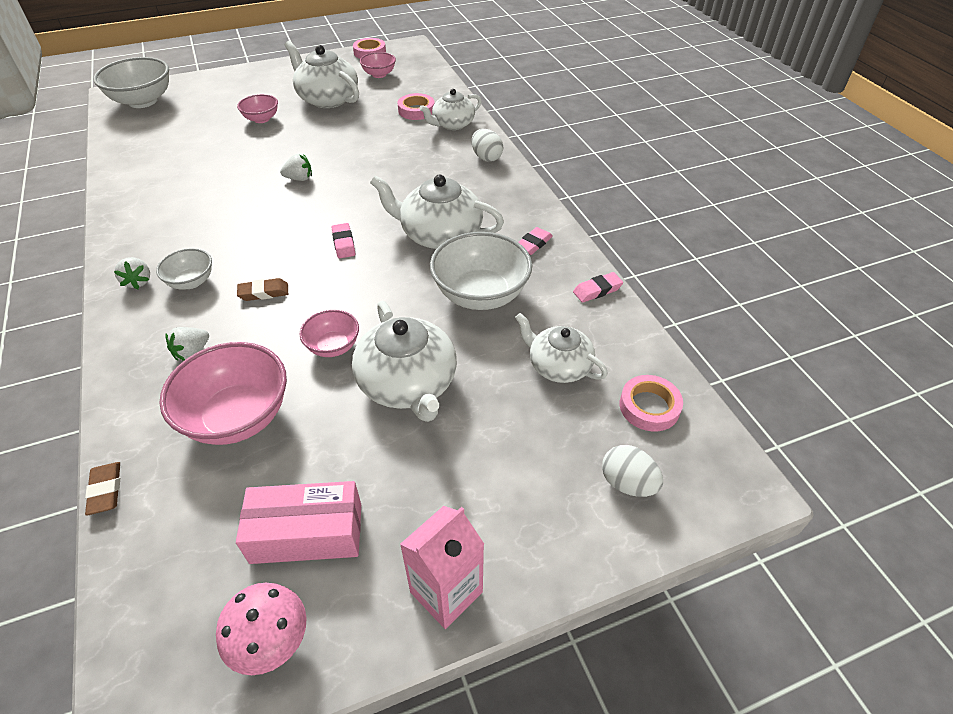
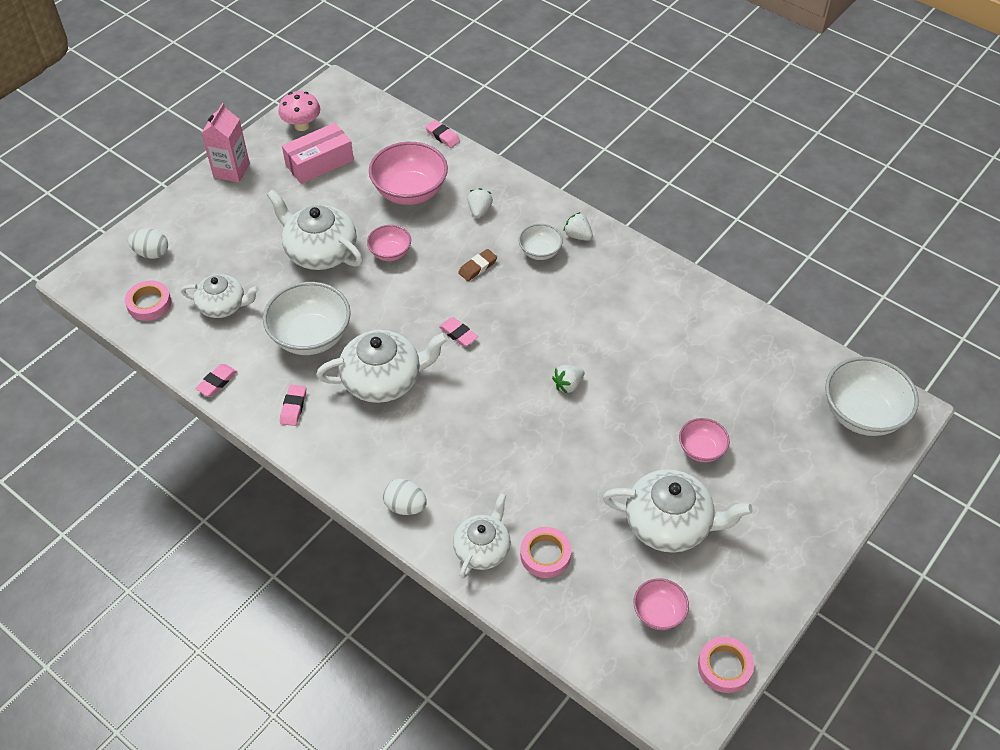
camera: 150 degrees right, 5 degrees up
(106, 490) = (442, 136): brown eraser -> pink eraser

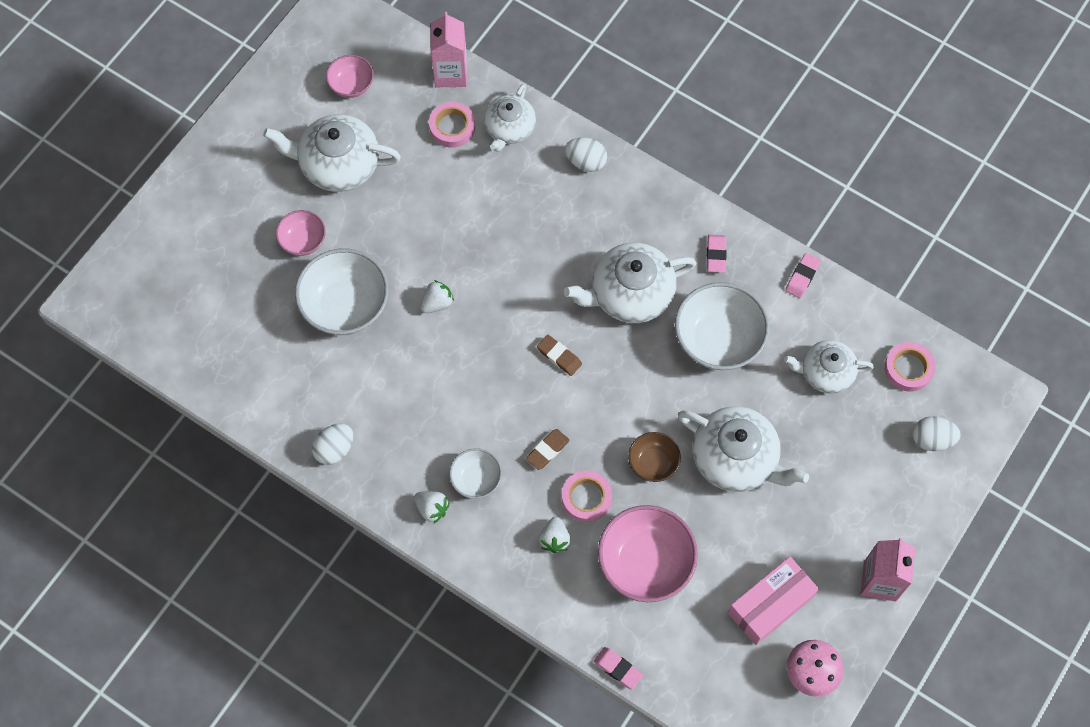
camera: 175 degrees right, 15 degrees up
(390, 253) = (653, 463): pink bowl -> brown bowl
(458, 334) = (559, 356): pink eraser -> brown eraser
(544, 618) = (450, 73): none -> pink carton
(660, 280) = (334, 449): none -> white egg
(724, 667) = (298, 47): pink tape -> pink tape (586, 498)
(862, 414) = (135, 293): white bowl -> white bowl (346, 306)

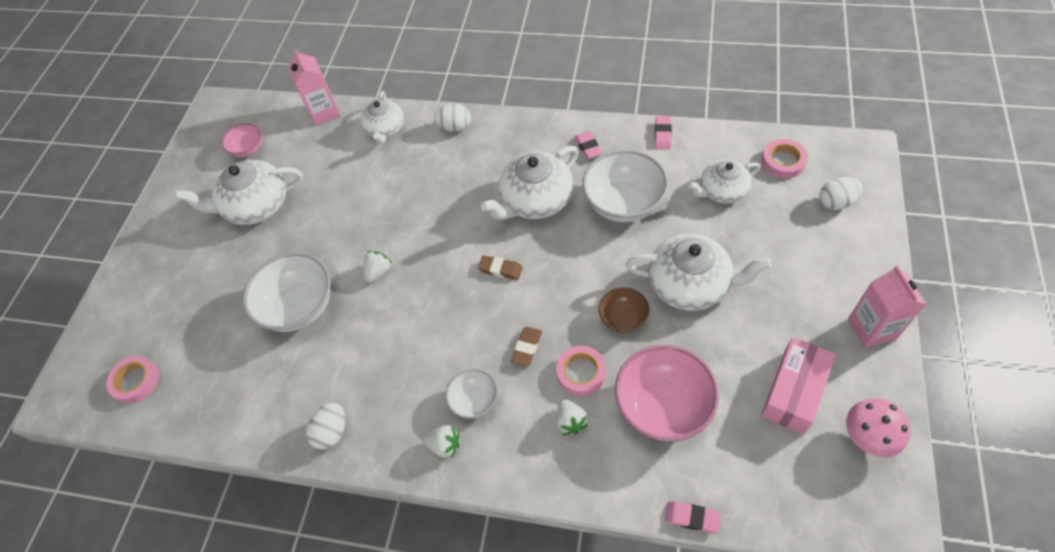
camera: 15 degrees left, 10 degrees down
(303, 241) = (245, 272): pink bowl -> none
(452, 127) = (340, 145): pink tape -> pink tape (136, 381)

